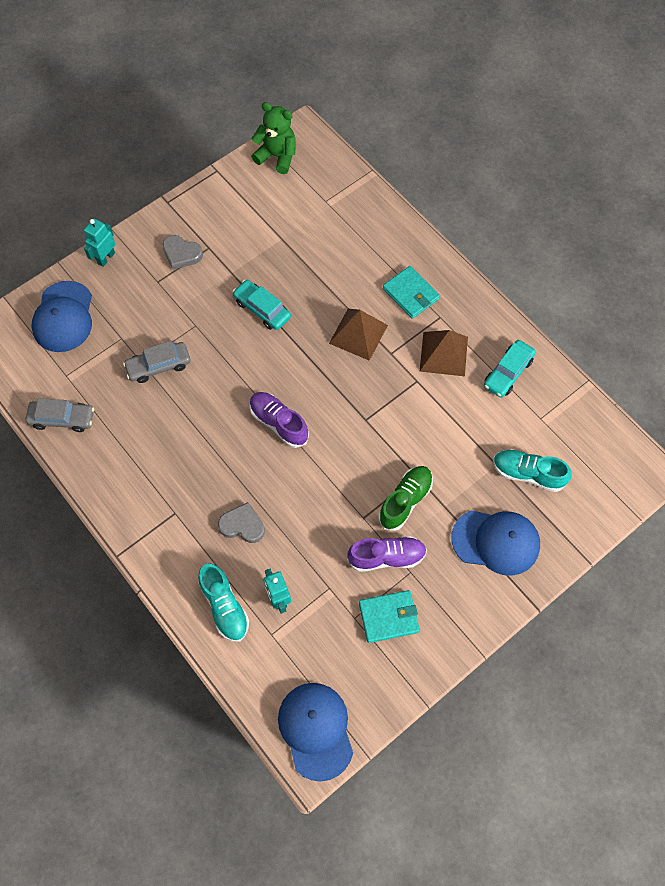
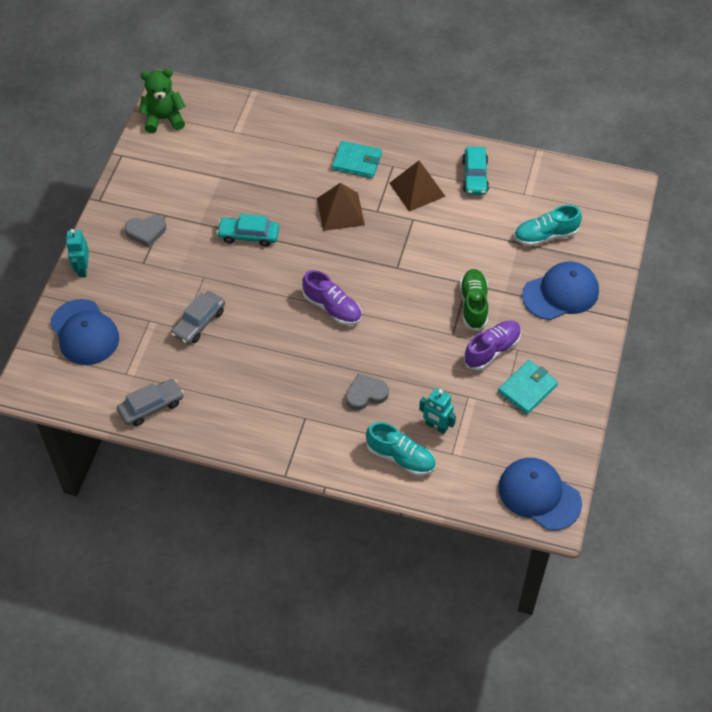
camera: 35 degrees left, 10 degrees down
(279, 423) = (332, 308): purple shoe -> purple shoe turned 150 degrees counterclockwise

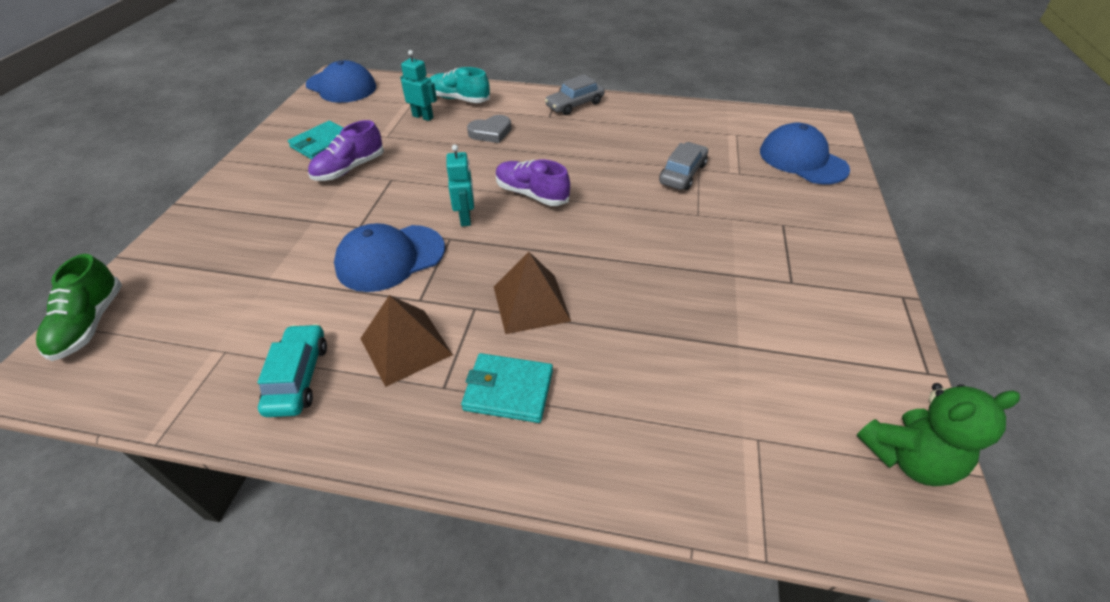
camera: 175 degrees right, 10 degrees down
(82, 269) = (853, 213): turquoise robot -> turquoise robot (466, 218)
(146, 232) = (804, 259): grey heart -> none
(151, 406) = (697, 116): grey car -> grey car (574, 105)
(248, 235) = (659, 263): turquoise car -> none
(473, 305) = (358, 206): green shoe -> green shoe (90, 324)
(545, 235) = (222, 289): turquoise shoe -> none
(561, 293) = (240, 223): blue cap -> blue cap (390, 258)

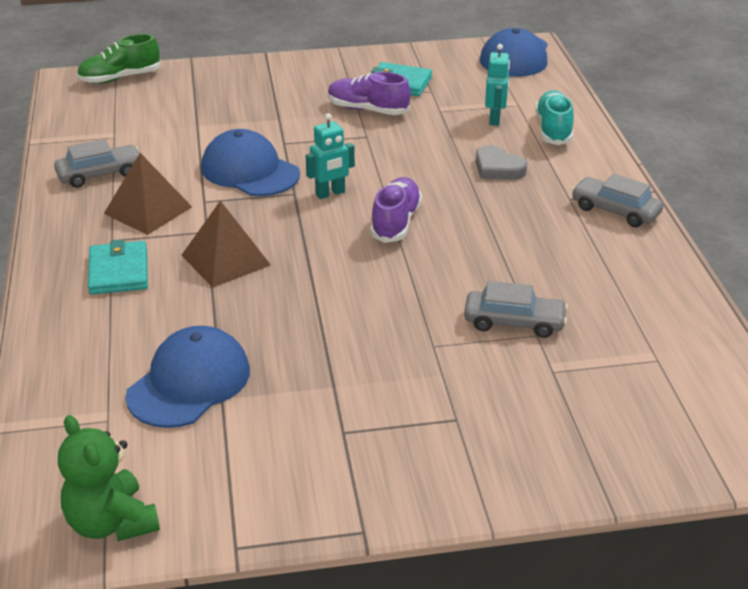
camera: 70 degrees right, 10 degrees down
(298, 377) = (100, 174): turquoise car -> grey car
(802, 160) = (635, 430): blue cap -> blue cap (189, 383)

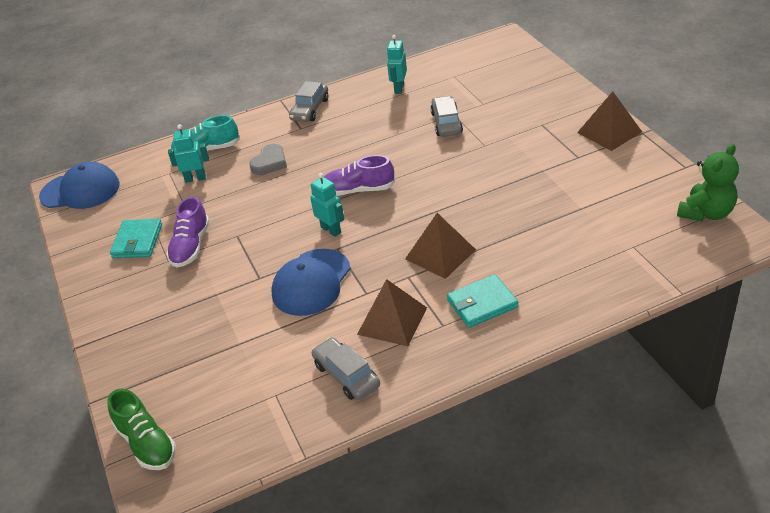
camera: 100 degrees left, 5 degrees up
(189, 383) = (578, 225): blue cap -> none
(389, 490) = (609, 132): none -> brown pyramid
(640, 296) = (399, 88): none -> turquoise robot

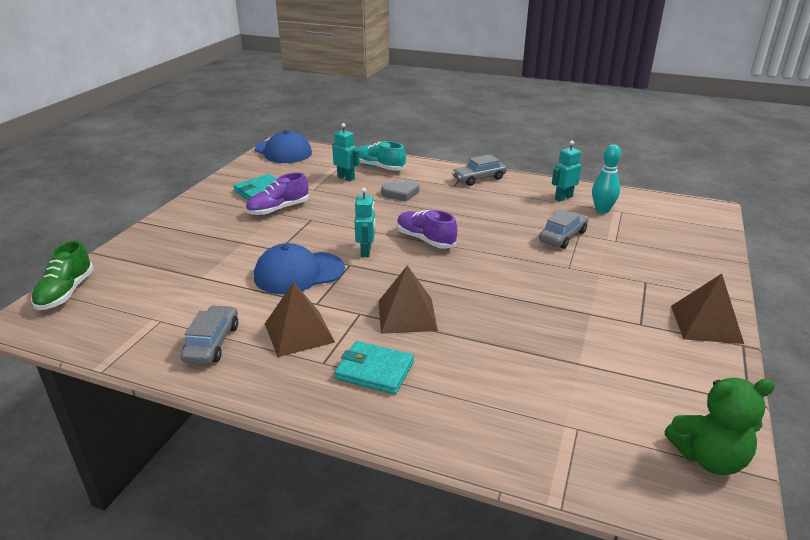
camera: 40 degrees right, 10 degrees down
(440, 83) = (602, 210): none -> turquoise bowling pin

